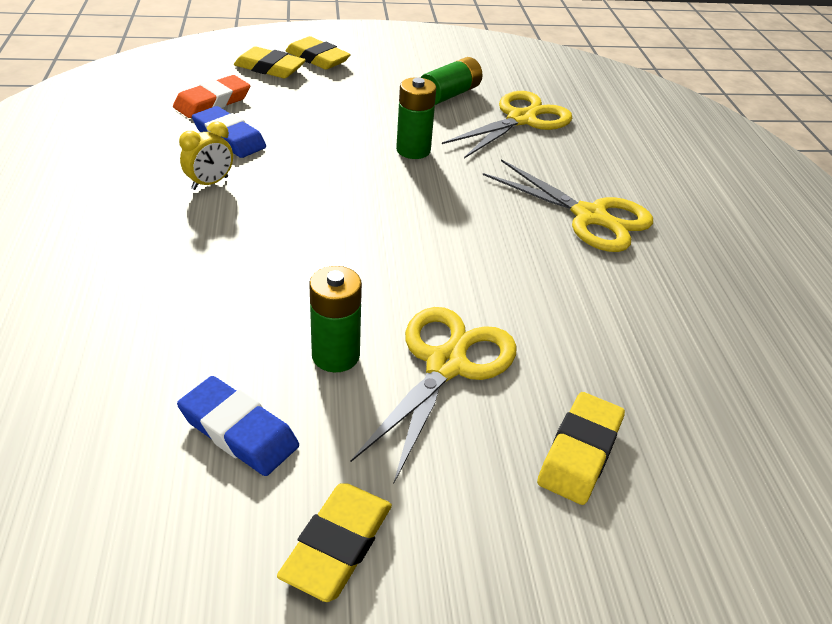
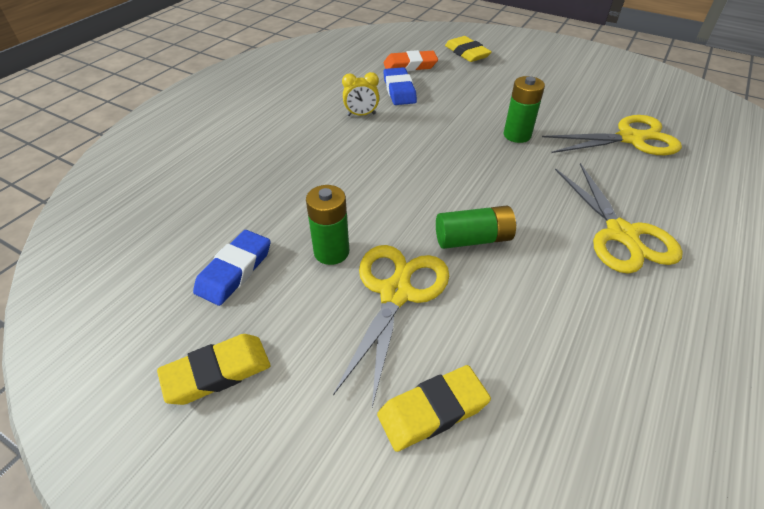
camera: 40 degrees right, 5 degrees up
(238, 431) = (234, 270): blue eraser -> blue eraser turned 45 degrees clockwise
(317, 58) = (506, 54): yellow eraser -> none
(446, 365) = (395, 293): yellow scissors -> yellow scissors turned 45 degrees counterclockwise
(449, 94) = (585, 103): green battery -> green battery (473, 239)

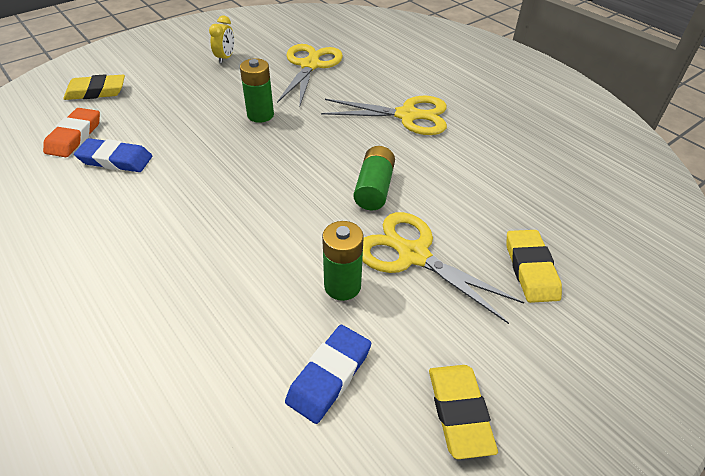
camera: 70 degrees left, 0 degrees up
(234, 270) = (329, 375): blue eraser -> blue eraser turned 75 degrees clockwise
(361, 115) = (134, 202): yellow clock -> yellow clock (225, 58)

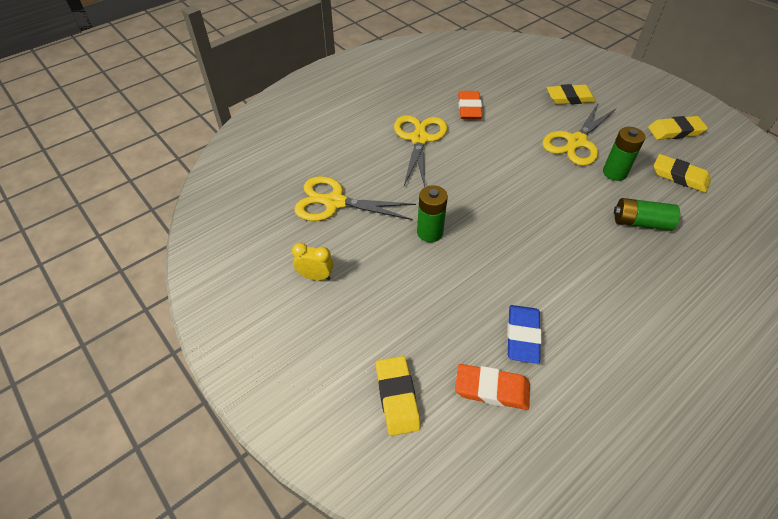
camera: 90 degrees left, 5 degrees up
(329, 375) = (679, 176): blue eraser -> yellow eraser
(374, 188) = (516, 158): green battery -> green battery (640, 222)
(476, 158) = (469, 108): none -> orange eraser

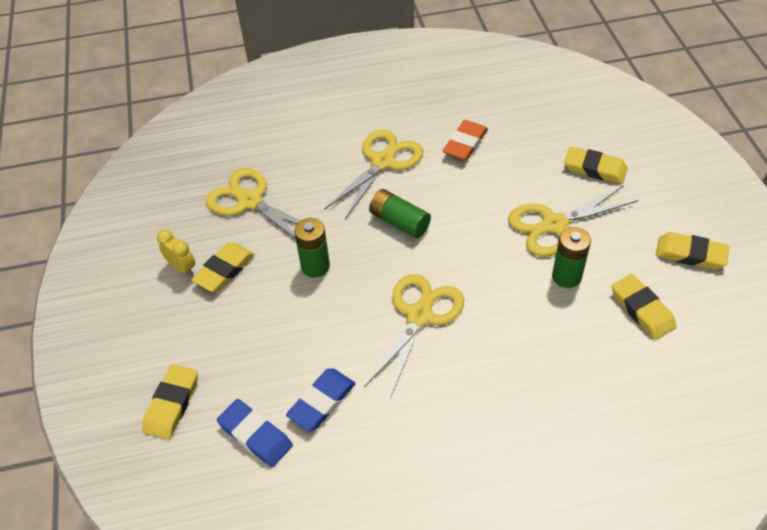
camera: 30 degrees right, 0 degrees up
(355, 264) = (224, 270): none -> yellow eraser
(492, 389) = (255, 435): orange eraser -> blue eraser
(539, 238) = (419, 316): none -> yellow scissors
(640, 222) = (544, 343): green battery -> green battery (399, 222)

